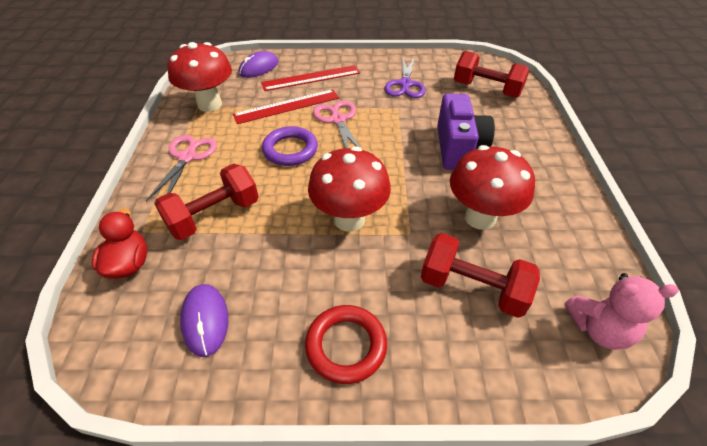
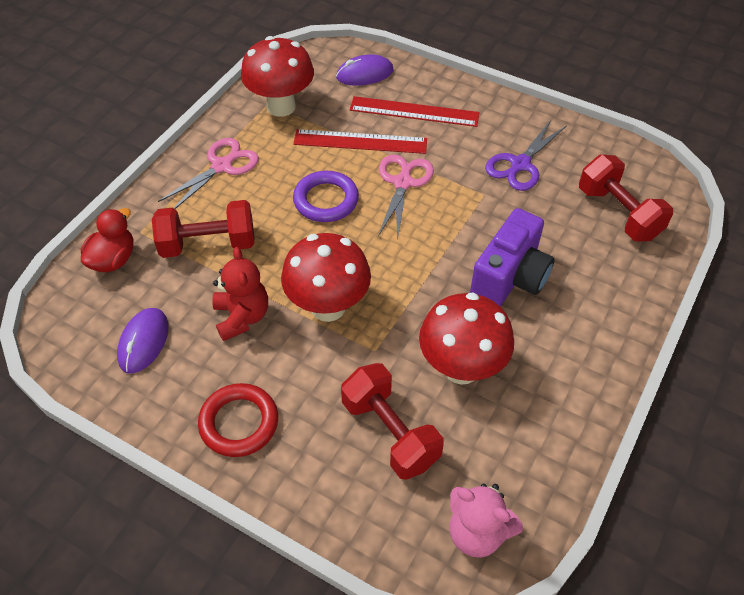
camera: 30 degrees right, 5 degrees up
(284, 258) = (242, 317): none -> red teddy bear

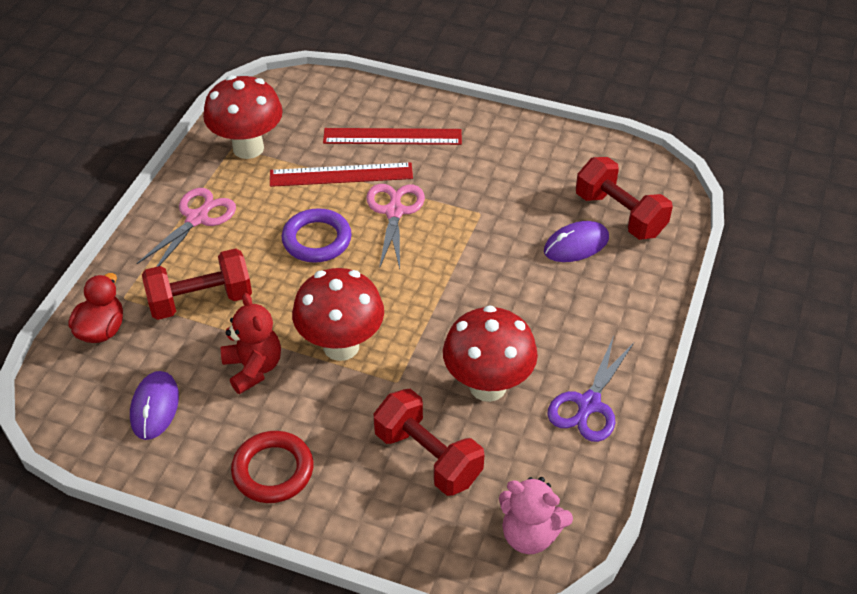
camera: 10 degrees left, 5 degrees down
(364, 74) = (332, 103): purple mouse -> purple mouse (576, 245)
(510, 278) = (521, 292): purple camera -> none
(519, 165) = (512, 179): purple scissors -> purple scissors (588, 405)

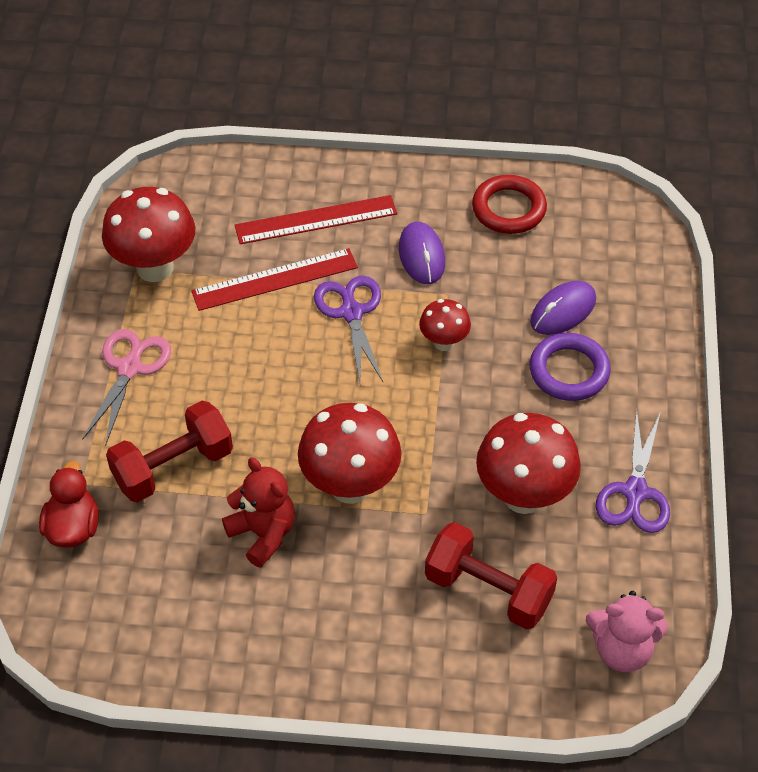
camera: 15 degrees left, 5 degrees up
(155, 407) = (171, 604): purple mouse -> purple mouse (421, 256)
(273, 470) = (329, 645): red ring -> red ring (509, 209)
(317, 240) = (277, 365): purple ring -> purple ring (569, 371)
(394, 211) = (351, 312): pink scissors -> purple scissors
(463, 250) = (444, 342): none -> red mushroom
(620, 215) = (598, 265): red dumbbell -> none

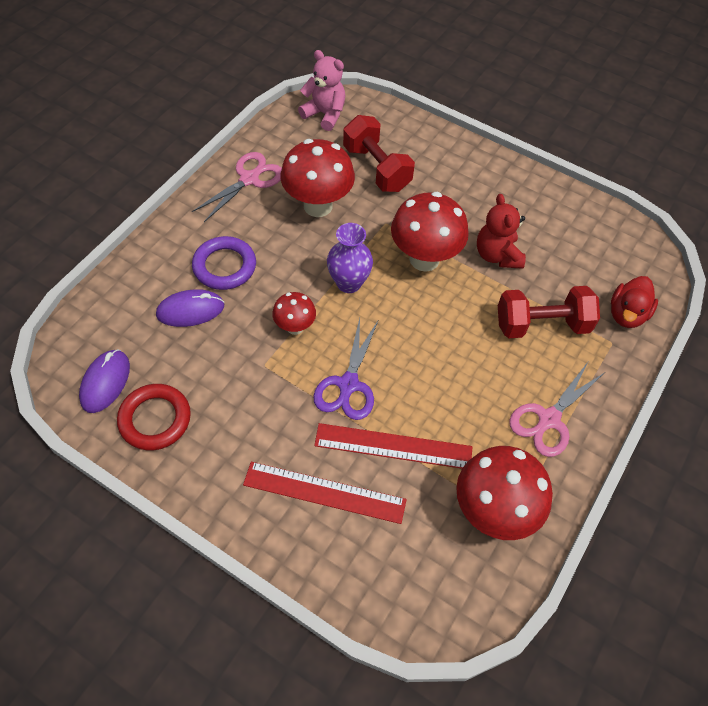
camera: 155 degrees left, 5 degrees up
(419, 415) = (349, 283): none -> purple vase
(421, 256) = (259, 409): purple mouse -> purple mouse (105, 382)
(635, 493) = (250, 178): purple scissors -> pink scissors

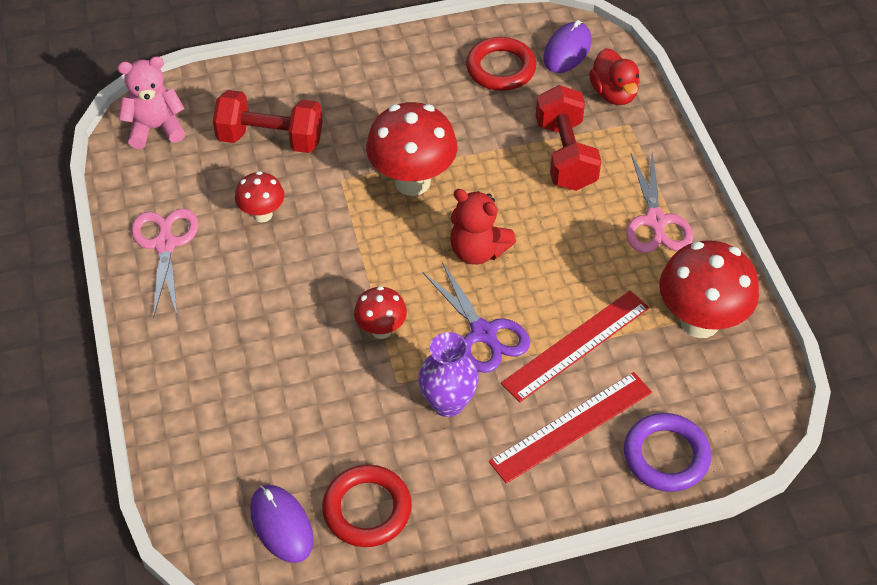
camera: 45 degrees left, 5 degrees down
(190, 310) = (272, 399): purple mouse -> purple mouse (567, 50)
(224, 266) = (250, 337): purple ring -> purple ring (666, 456)
(318, 206) = (262, 214): red mushroom -> red mushroom, size x0.54
(349, 283) = (377, 255): purple vase -> purple vase (448, 403)
(497, 255) = (465, 129): red teddy bear -> red teddy bear (478, 251)
(541, 324) = (565, 155): red dumbbell -> red dumbbell turned 45 degrees counterclockwise
(568, 237) = (500, 68): none -> red ring

